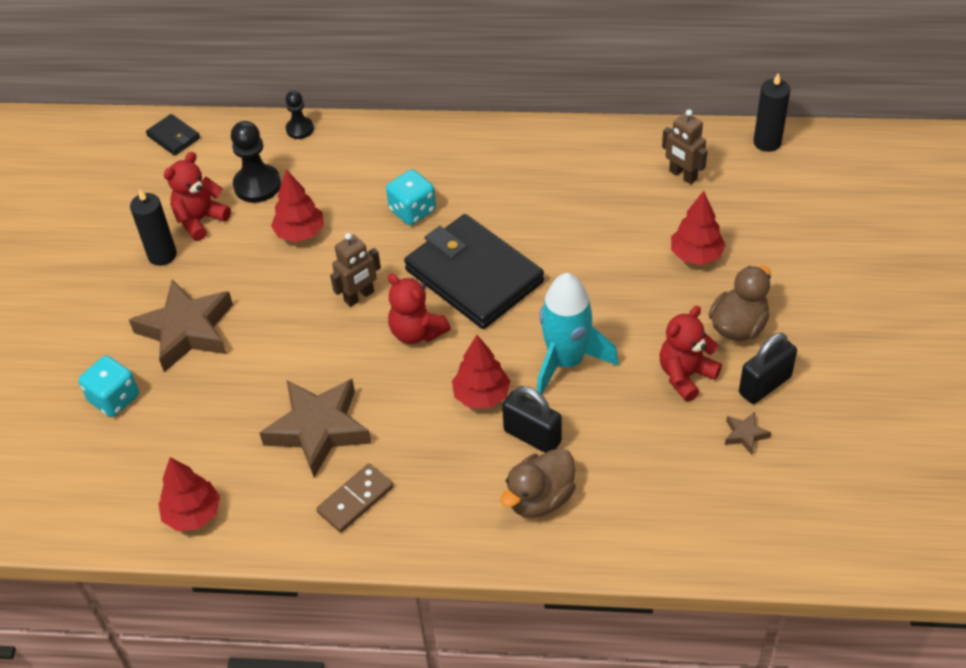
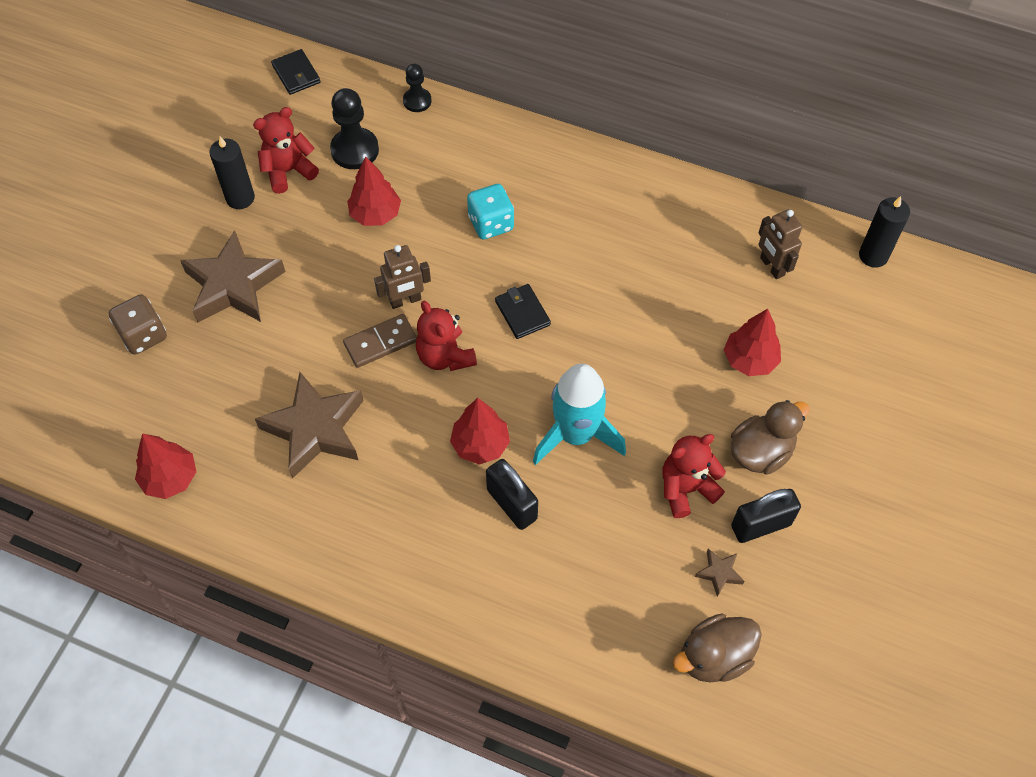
camera: 15 degrees right, 10 degrees up
(114, 399) = (143, 335): turquoise dice -> brown dice
(355, 500) = (321, 514): brown domino -> brown domino (380, 342)
(474, 276) = (522, 313): black wallet -> black wallet, size x0.43
(540, 498) = (493, 572): brown duck -> brown duck (714, 657)

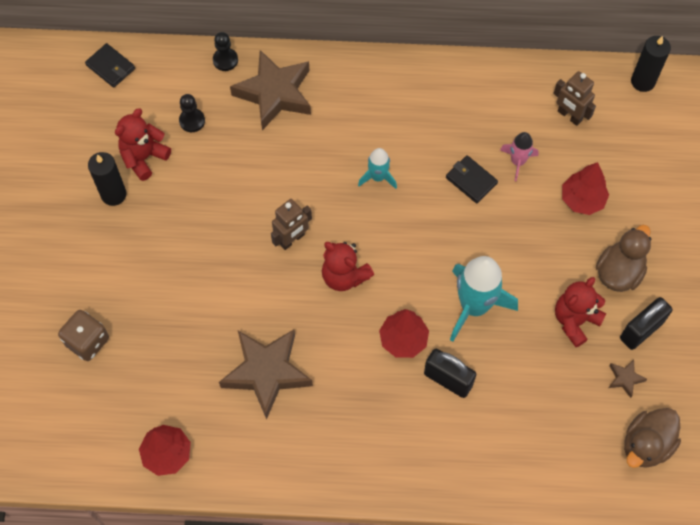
camera: 20 degrees left, 5 degrees up
(233, 285) = (143, 273): brown star -> brown star (275, 94)
(355, 150) = (192, 121): black pawn -> black pawn, size x0.61
(375, 214) = (234, 172): red tree -> none
(380, 342) = (287, 282): brown domino -> none
(491, 223) = (333, 150): turquoise dice -> none
(522, 313) = (390, 219): black wallet -> black wallet (471, 180)
(527, 266) = (378, 177): none -> turquoise rocket
(691, 297) = (517, 162): none -> pink rocket

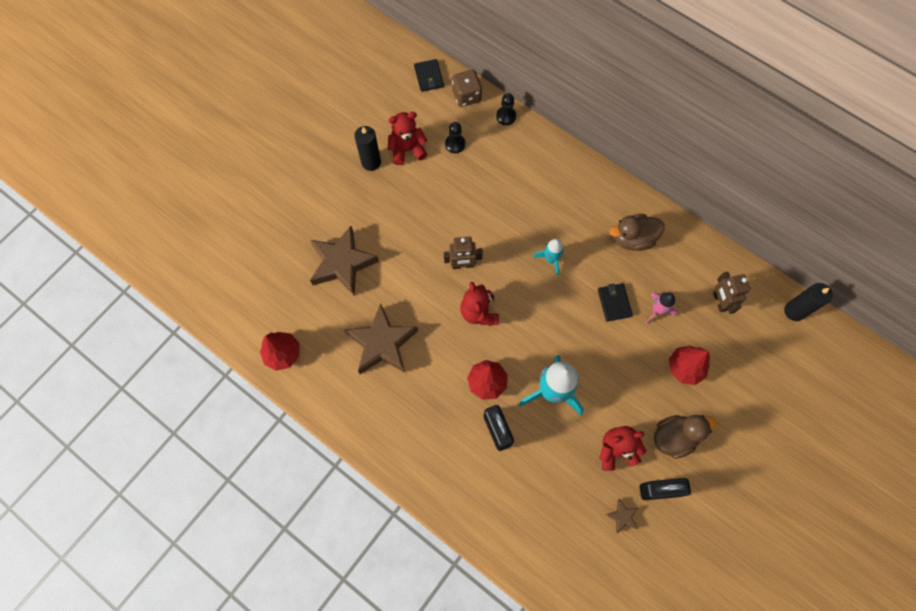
camera: 35 degrees right, 5 degrees up
(87, 341) = (287, 248): brown dice -> brown dice (466, 96)
(275, 94) = (522, 159): brown star -> brown star (342, 263)
(646, 445) = (603, 574): brown duck -> brown duck (633, 239)

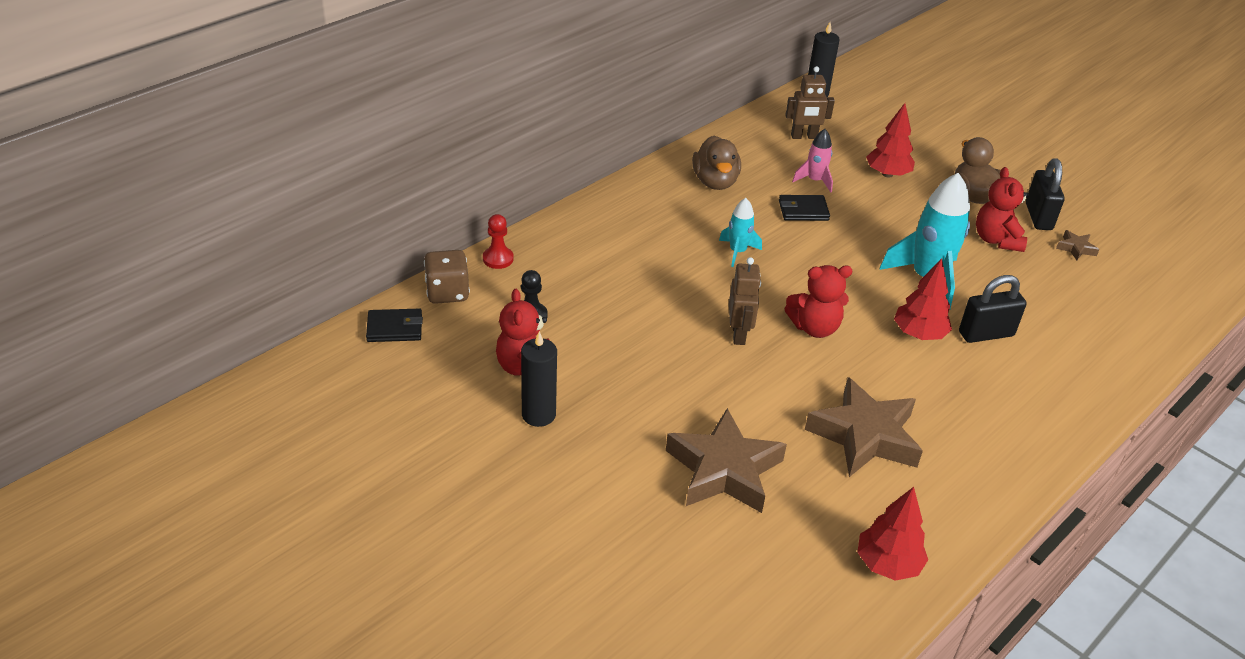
camera: 85 degrees left, 30 degrees down
(506, 116) = (498, 259): black pawn -> red pawn

